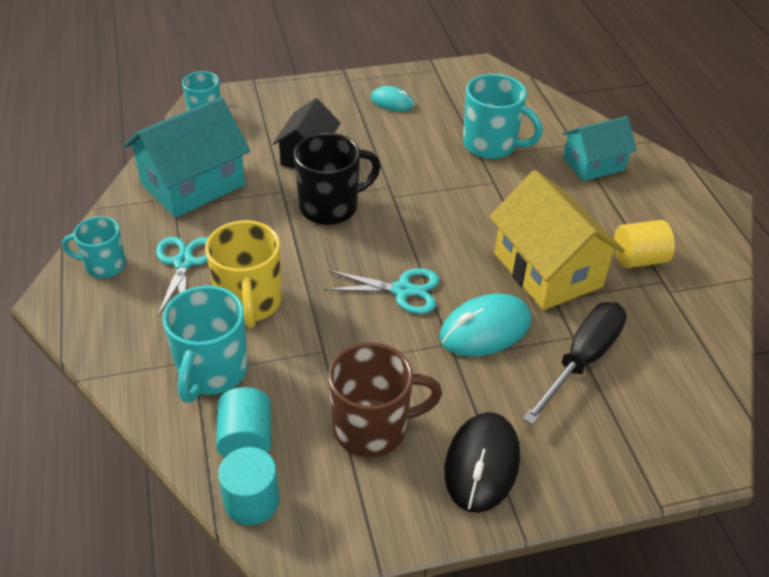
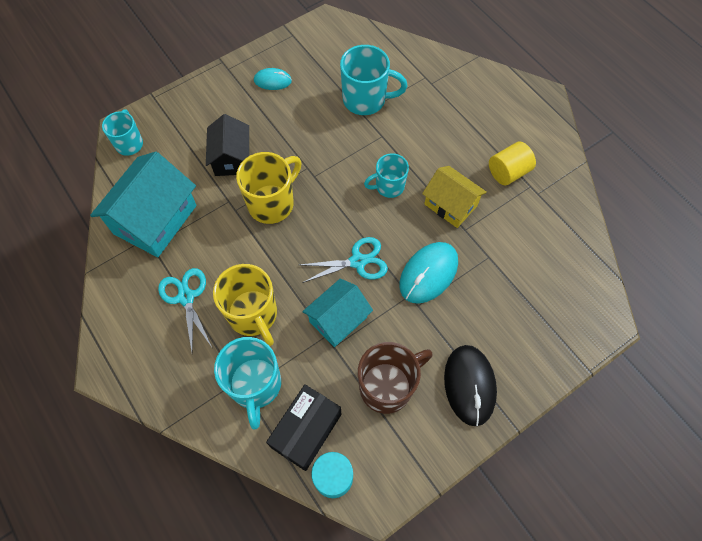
camera: 20 degrees left, 20 degrees up
(104, 265) = (126, 323): turquoise mug -> turquoise mug (389, 186)
(246, 439) = (306, 430): turquoise cylinder -> black box
(330, 207) = (272, 203): black mug -> yellow mug
(547, 270) = (450, 205): yellow house -> yellow house, size x0.63
(581, 360) = (501, 275): black screwdriver -> none
(593, 164) = (446, 93): turquoise house -> turquoise house (338, 319)

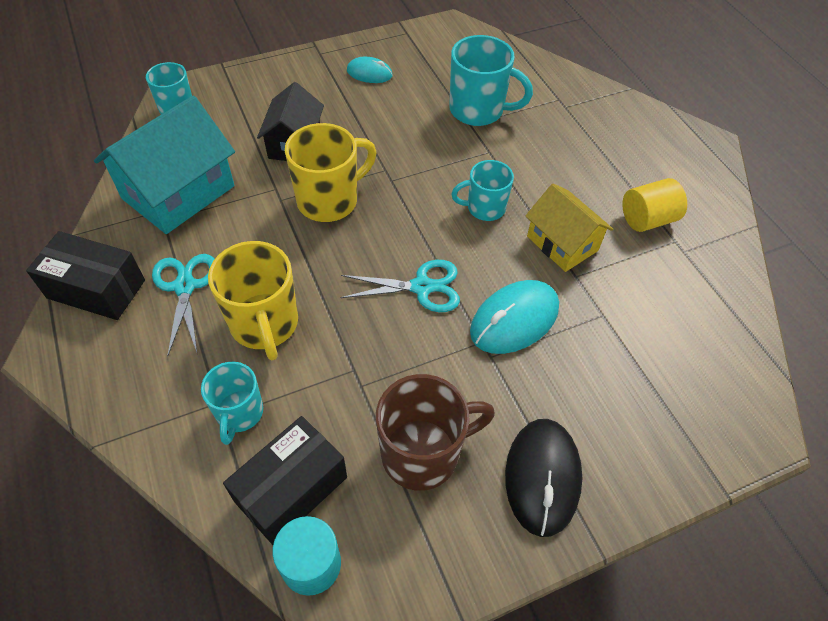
camera: 10 degrees right, 10 degrees down
(121, 313) = (96, 289): none -> black box
(255, 385) = (239, 413): turquoise mug -> turquoise mug, size x0.63
(338, 319) = (376, 352): turquoise house -> none

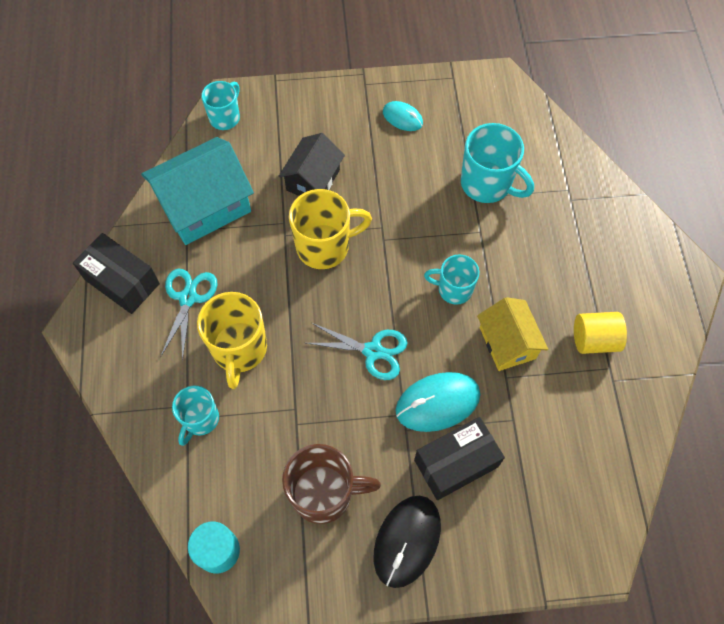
camera: 20 degrees right, 10 degrees up
(291, 489) = (220, 491): black box -> black box (456, 463)

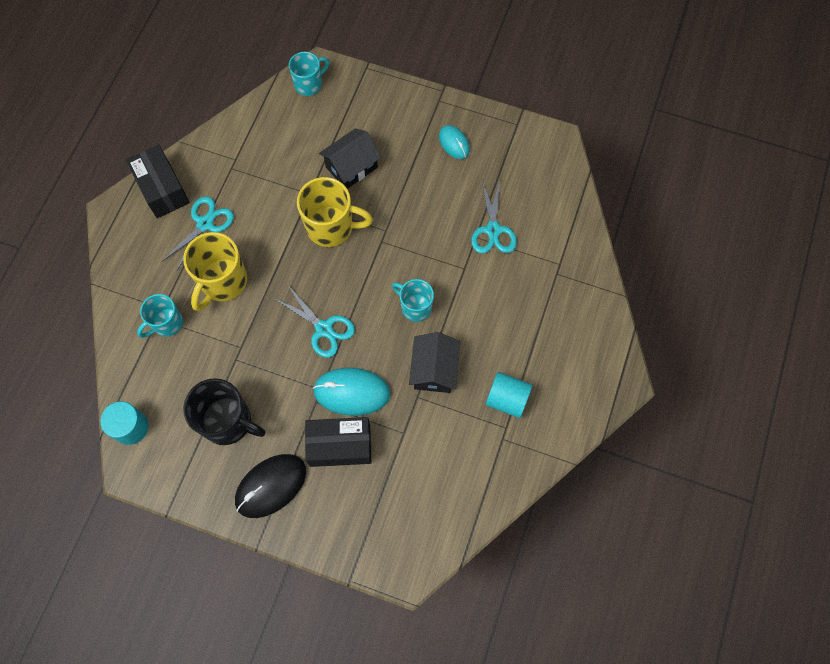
camera: 25 degrees right, 5 degrees up
(205, 206) = (255, 154): turquoise house -> none
(324, 493) = (228, 421): brown mug -> black mug
(487, 184) = (493, 230): turquoise mug -> turquoise scissors
(507, 343) = (434, 370): yellow house -> black house
(594, 340) = (506, 399): yellow cylinder -> turquoise cylinder

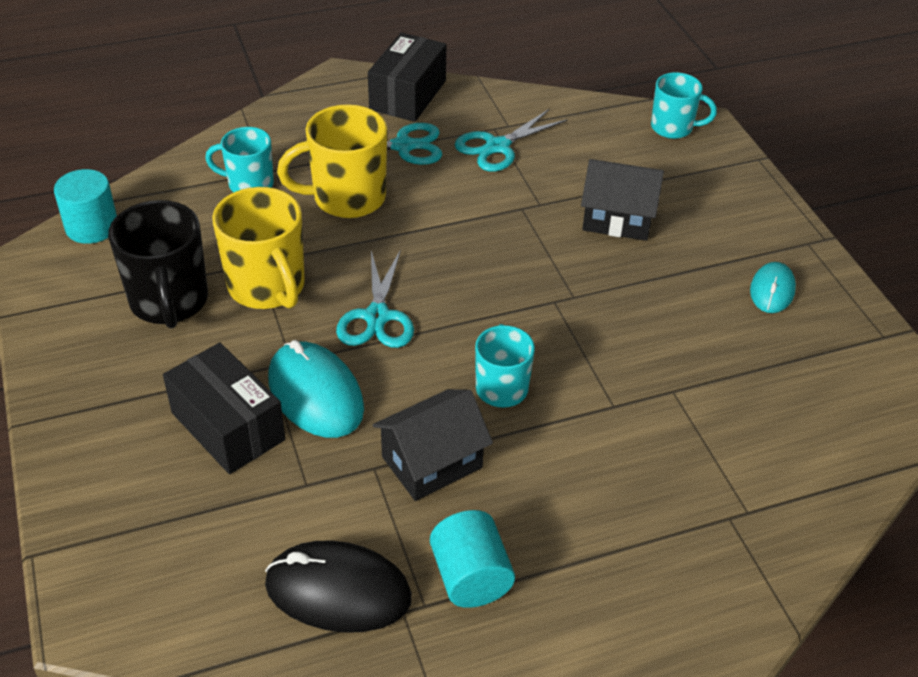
camera: 50 degrees right, 25 degrees down
(271, 486) = (112, 390): black mouse -> black mouse (338, 591)
(331, 227) = (519, 246): yellow mug -> yellow mug (267, 287)
(493, 230) = (704, 403): turquoise scissors -> turquoise scissors (497, 147)

